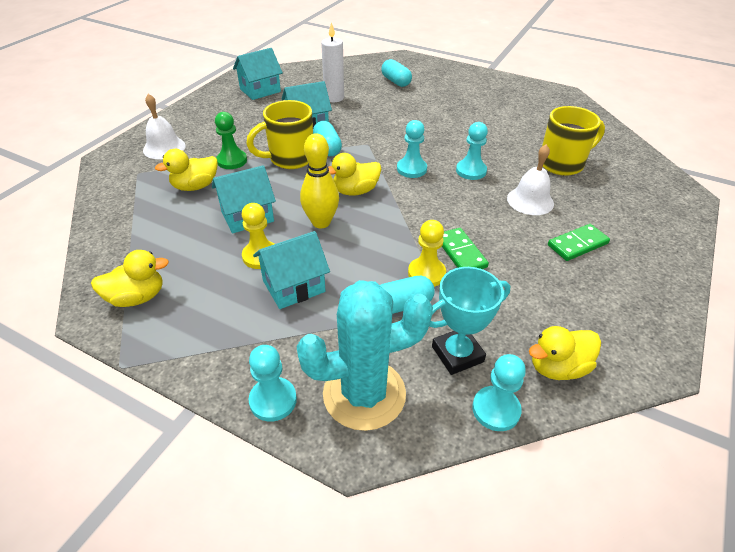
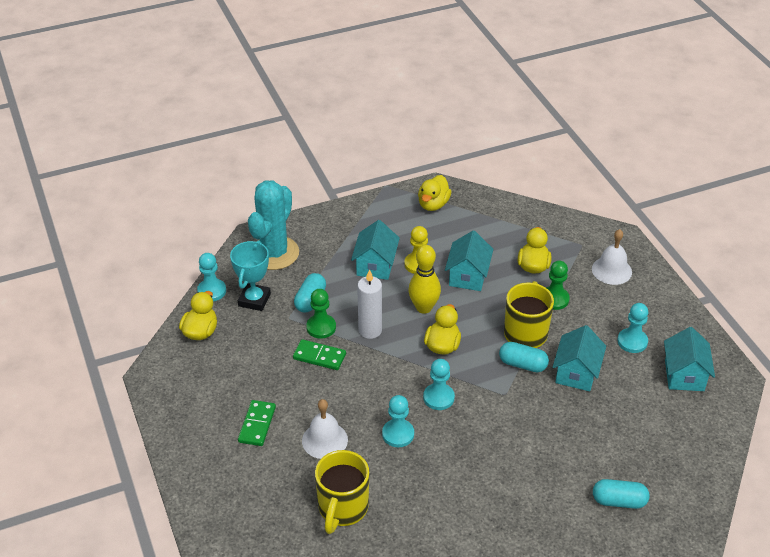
camera: 130 degrees right, 0 degrees up
(273, 400) = (307, 223): turquoise pawn -> turquoise pawn (632, 341)
(334, 98) = (619, 423): white candle -> white candle (370, 330)
(426, 273) = (321, 327): yellow pawn -> green pawn

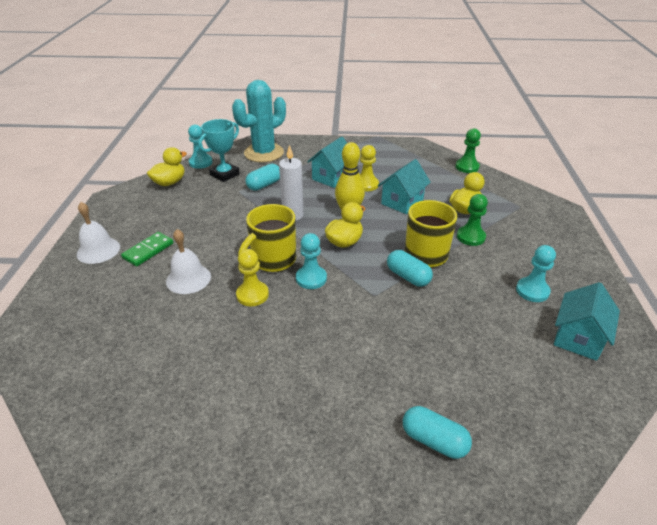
camera: 25 degrees right, 5 degrees down
(319, 356) = (238, 221): green domino -> none
(321, 327) = (257, 203): green pawn -> green pawn (467, 167)
(342, 509) = (152, 338): yellow mug -> yellow mug (272, 260)
(398, 434) = (252, 295): turquoise pawn -> yellow pawn
(433, 204) = (406, 153): yellow duck -> none
(576, 373) = (457, 299): turquoise house -> none
(611, 270) = (540, 231): white bell -> white bell (98, 250)

